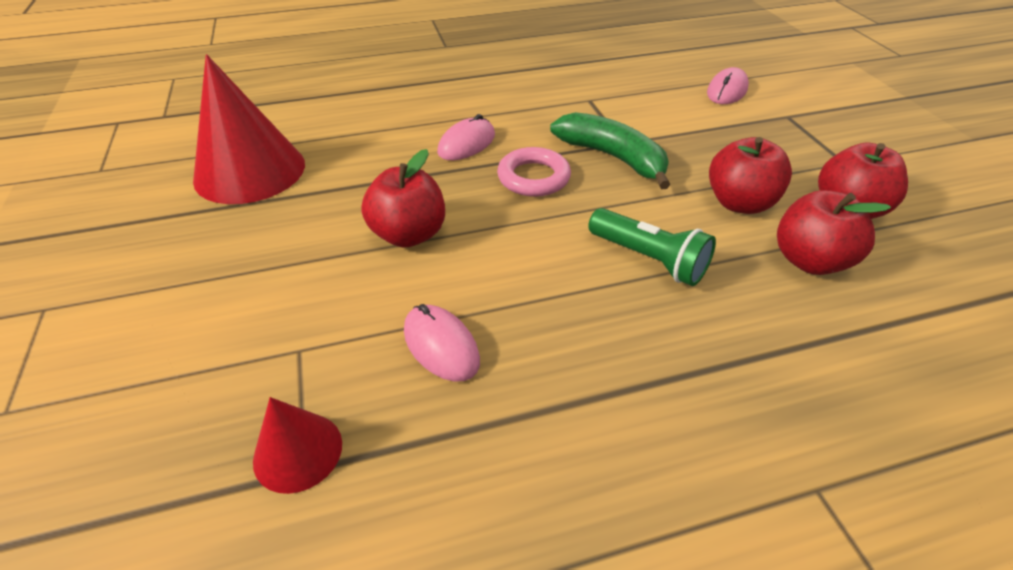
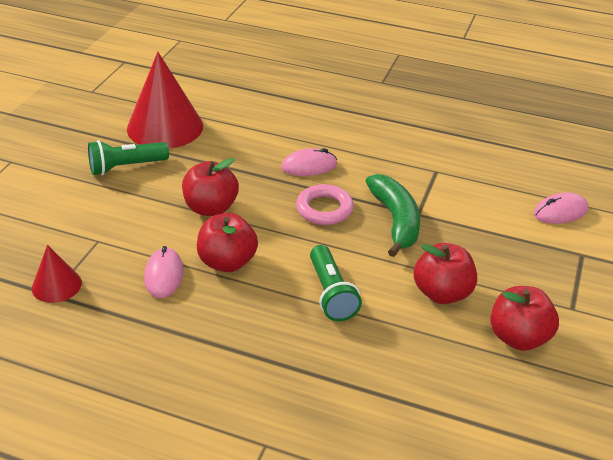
camera: 35 degrees right, 5 degrees down
(243, 237) = (126, 167): none -> green flashlight
(809, 260) = (435, 350): red apple -> red apple (227, 262)

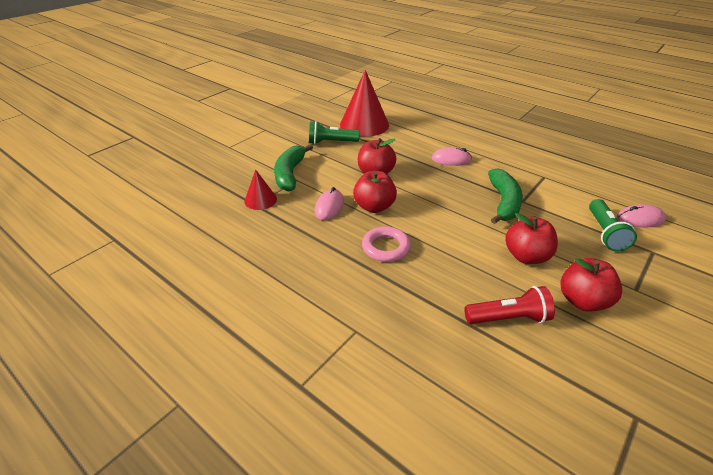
camera: 20 degrees right, 0 degrees up
(84, 233) = (290, 174): none -> green banana
(324, 209) = (453, 186): pink ring -> pink ring (386, 247)
(331, 294) = (440, 240): green flashlight -> green flashlight (605, 233)
(442, 380) = (508, 318): none -> red flashlight

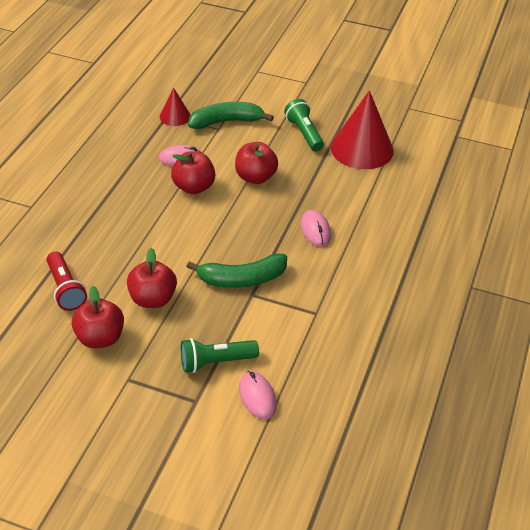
camera: 70 degrees right, 5 degrees up
(386, 247) = (134, 205): pink ring -> none

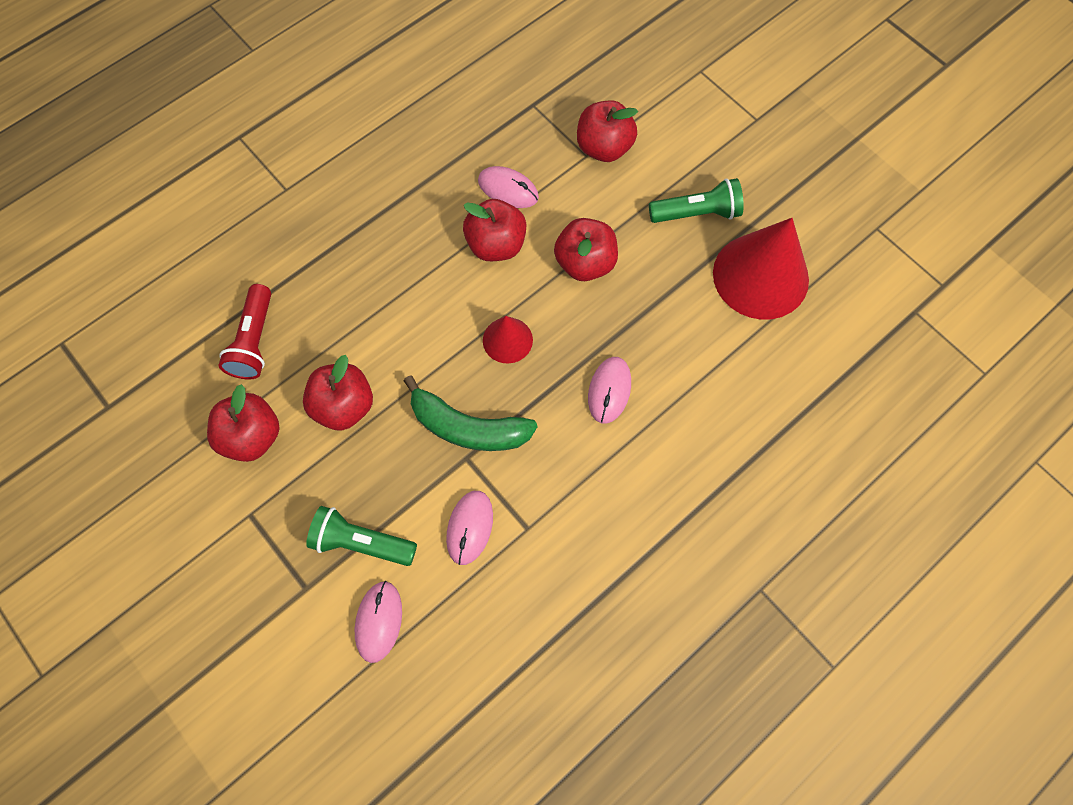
camera: 30 degrees right, 25 degrees up
(175, 116) = (542, 110): red cone -> red cone (507, 340)
(226, 122) = (604, 148): green banana -> red apple
(280, 327) = (470, 527): none -> pink mouse
(304, 133) = (697, 213): green flashlight -> green flashlight turned 75 degrees clockwise

